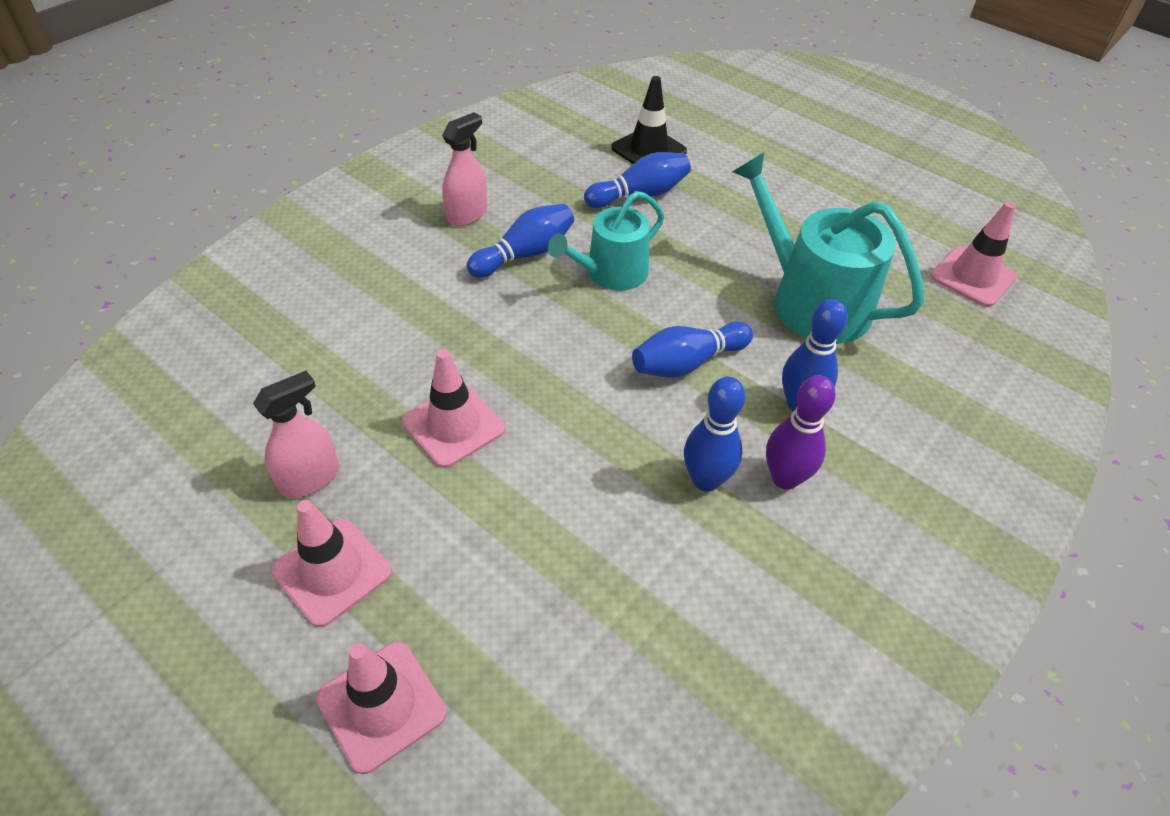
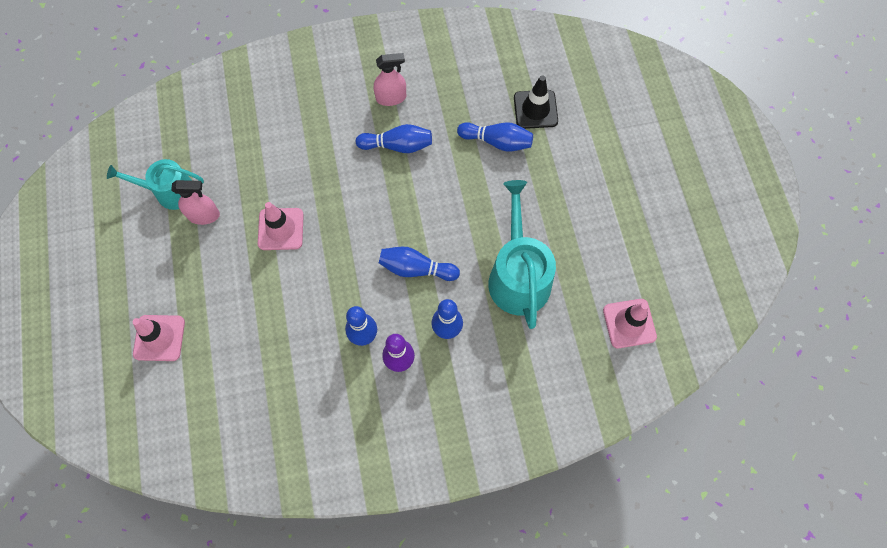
camera: 40 degrees right, 20 degrees up
(332, 571) = (181, 267): pink traffic cone -> none
(610, 273) = (430, 187): turquoise watering can -> turquoise watering can (170, 191)

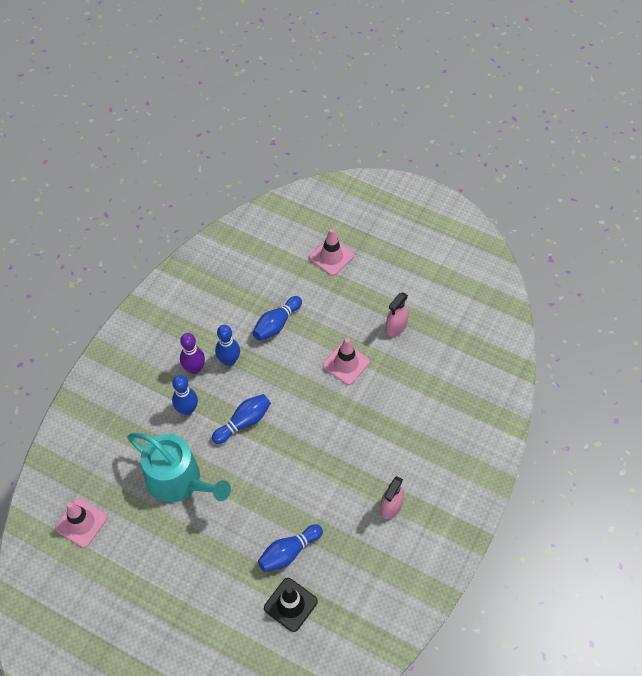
camera: 130 degrees right, 10 degrees down
(170, 191) = (431, 319): turquoise watering can -> none
(397, 145) = (346, 480): blue bowling pin -> blue bowling pin (276, 324)

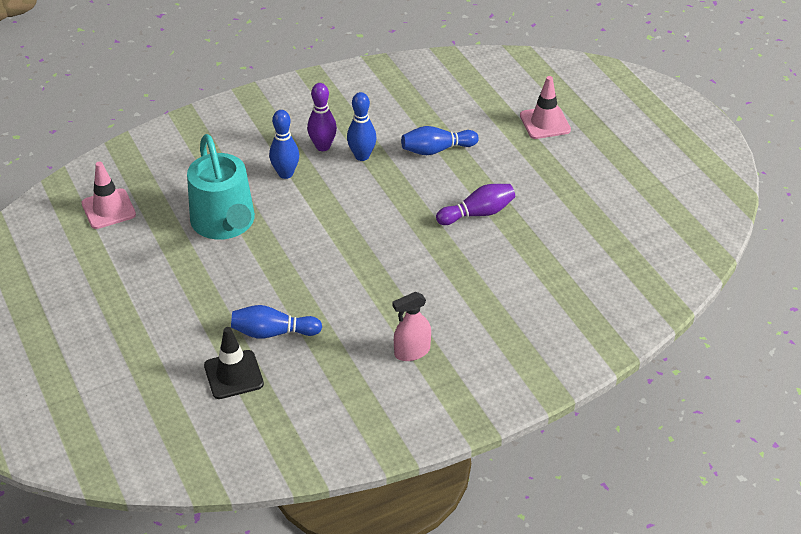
camera: 35 degrees right, 15 degrees down
(243, 422) = (329, 209): blue bowling pin -> none
(346, 363) = (477, 213): pink traffic cone -> purple bowling pin
(396, 327) = (560, 209): pink spray bottle -> none

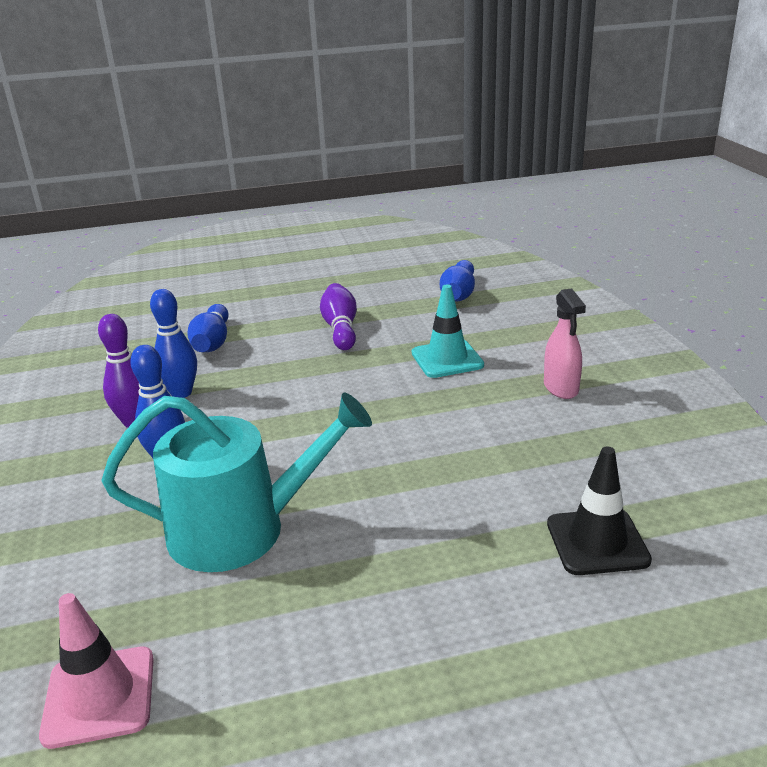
camera: 75 degrees left, 15 degrees down
(273, 332) = (509, 495): blue bowling pin -> blue bowling pin (458, 294)
(442, 282) = (447, 359): none -> turquoise traffic cone
(545, 123) = (219, 282): pink traffic cone -> none

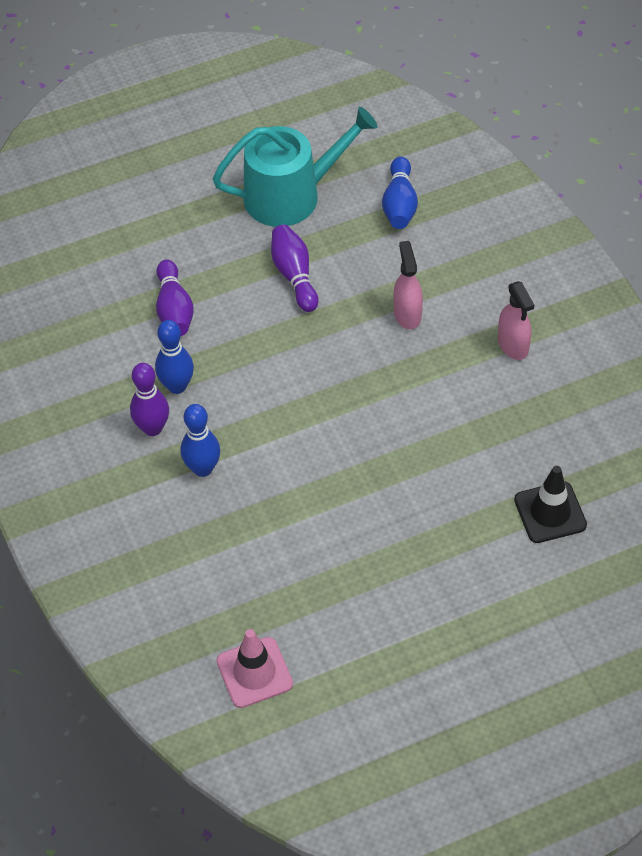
camera: 10 degrees left, 25 degrees up
(212, 342) = (174, 309): blue bowling pin -> purple bowling pin
(242, 529) = (293, 533): turquoise watering can -> turquoise watering can (291, 195)
(447, 359) = (407, 314): turquoise traffic cone -> pink spray bottle

